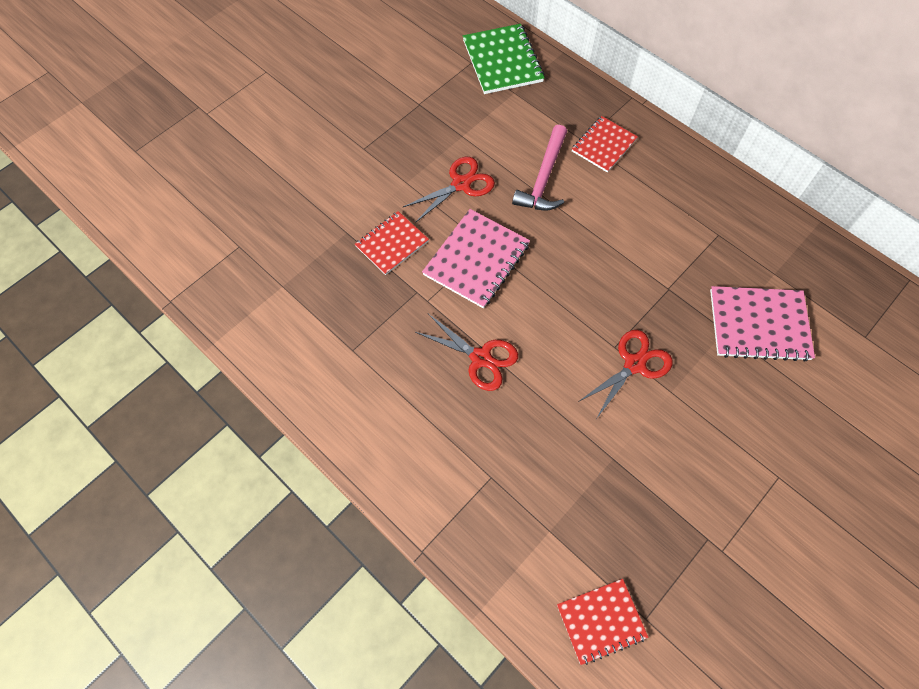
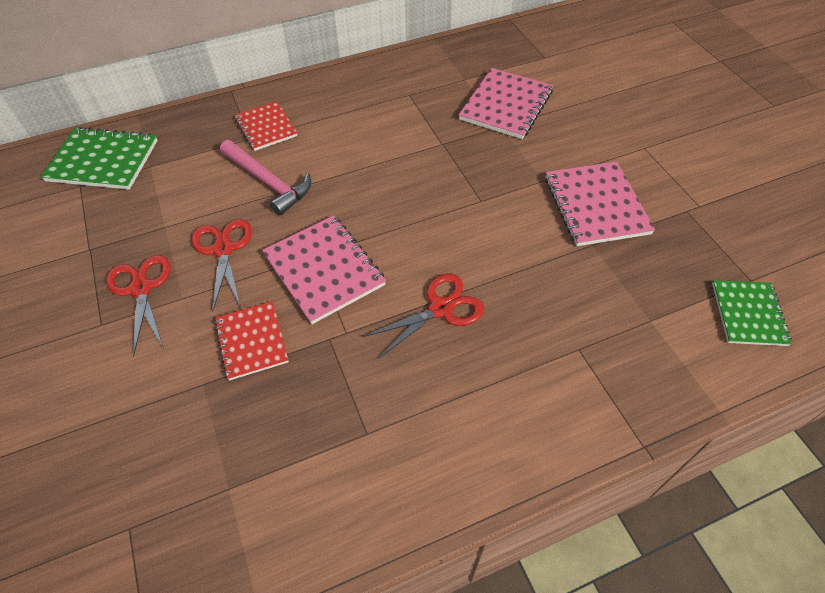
camera: 65 degrees left, 10 degrees down
(601, 621) = (748, 314): red notebook -> green notebook
(634, 364) = (505, 194): red scissors -> red scissors (141, 289)
(665, 449) = (596, 205): none -> pink notebook

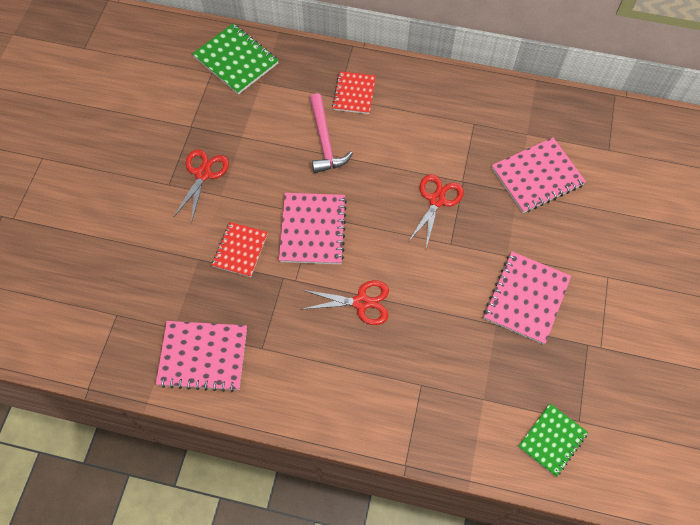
camera: 35 degrees right, 10 degrees up
(223, 249) = (264, 176): red scissors -> red scissors (436, 200)
(297, 496) = (203, 356): none -> pink notebook

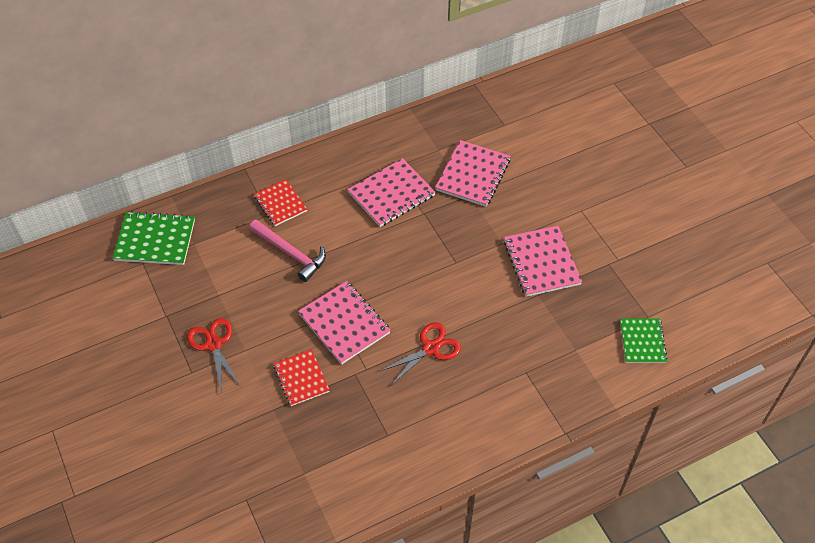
camera: 40 degrees left, 10 degrees down
(203, 356) = (348, 475): pink notebook -> pink notebook (391, 194)
(436, 200) = (417, 239): red scissors -> none

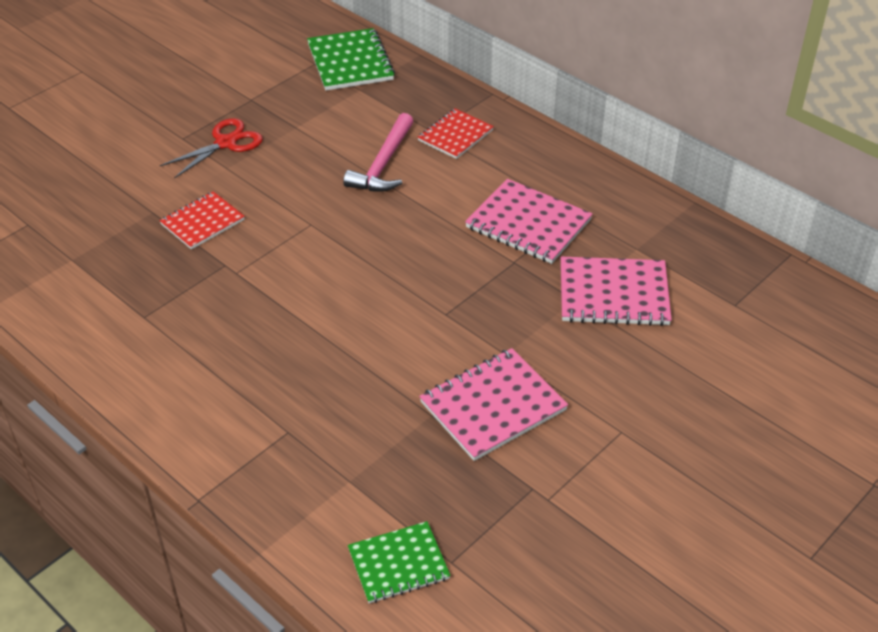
camera: 70 degrees right, 10 degrees down
(344, 324) = (297, 236): pink notebook -> none
(430, 348) = (290, 324): red scissors -> none

